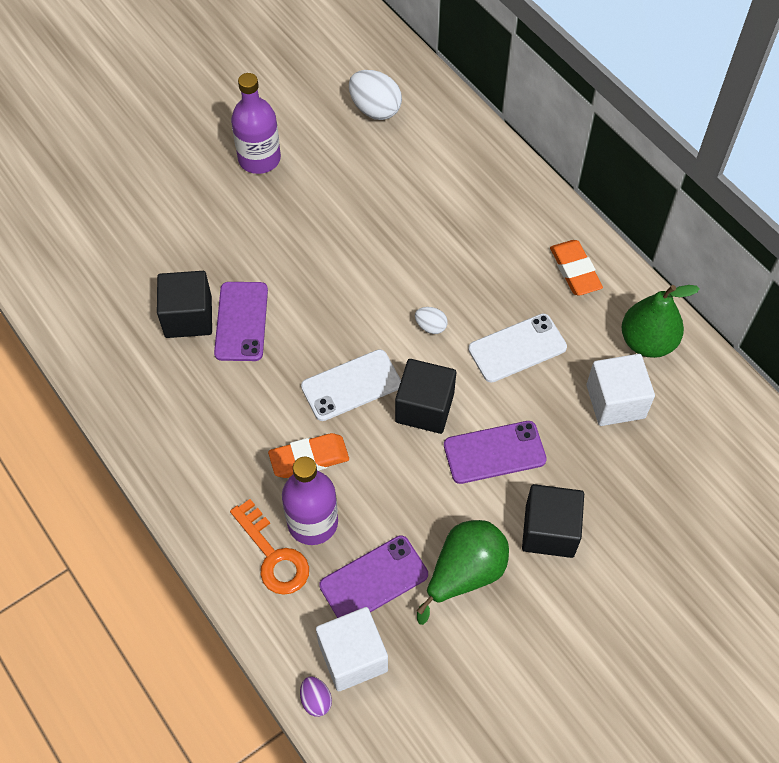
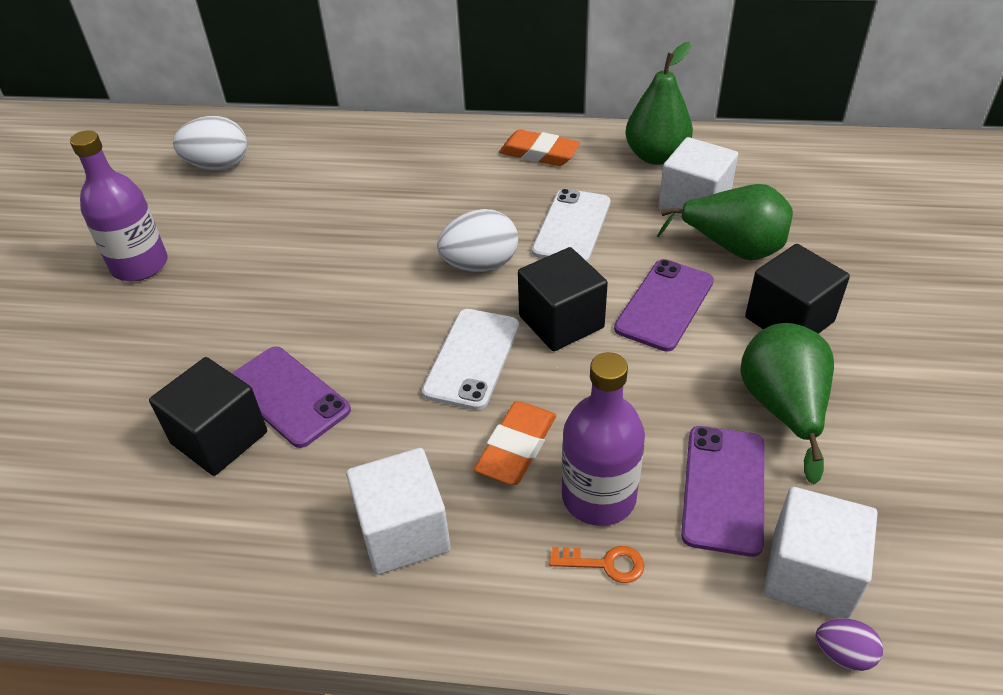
camera: 45 degrees left, 15 degrees down
(210, 450) = (403, 532): none -> white cube
(273, 555) = (605, 564): orange key -> orange key, size x0.56
(430, 326) = (480, 265): white egg -> white egg, size x1.91
(590, 455) = (733, 248): none -> green pear

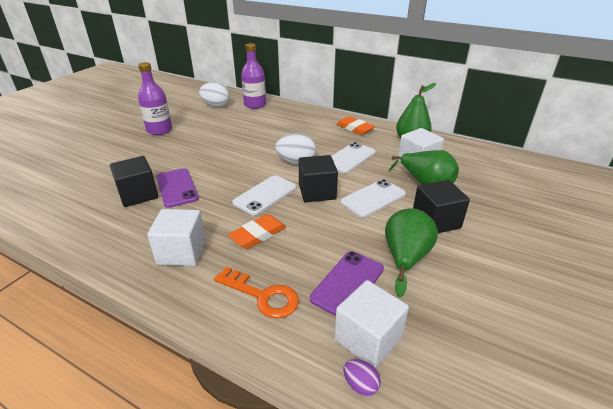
camera: 20 degrees right, 10 degrees down
(598, 497) = (281, 266): purple bottle -> purple bottle (255, 105)
(605, 564) = (262, 296): orange key -> orange key, size x1.80
(664, 305) = (373, 198): purple phone -> white phone

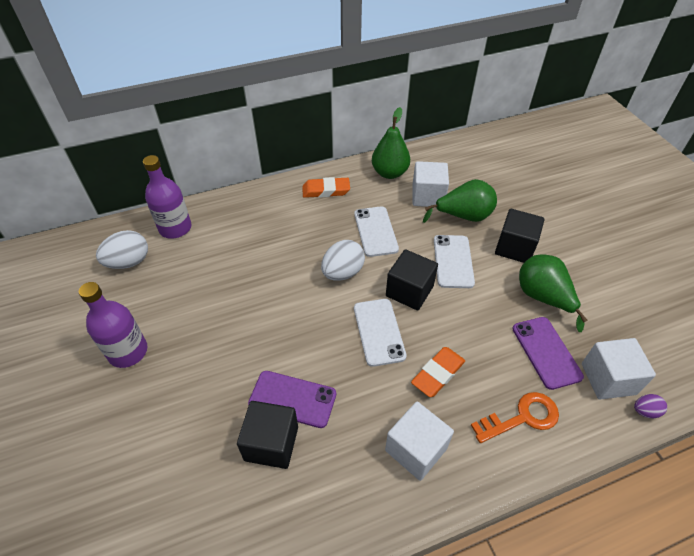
camera: 50 degrees left, 15 degrees up
(258, 234) = (438, 374): orange eraser -> orange eraser turned 45 degrees clockwise

